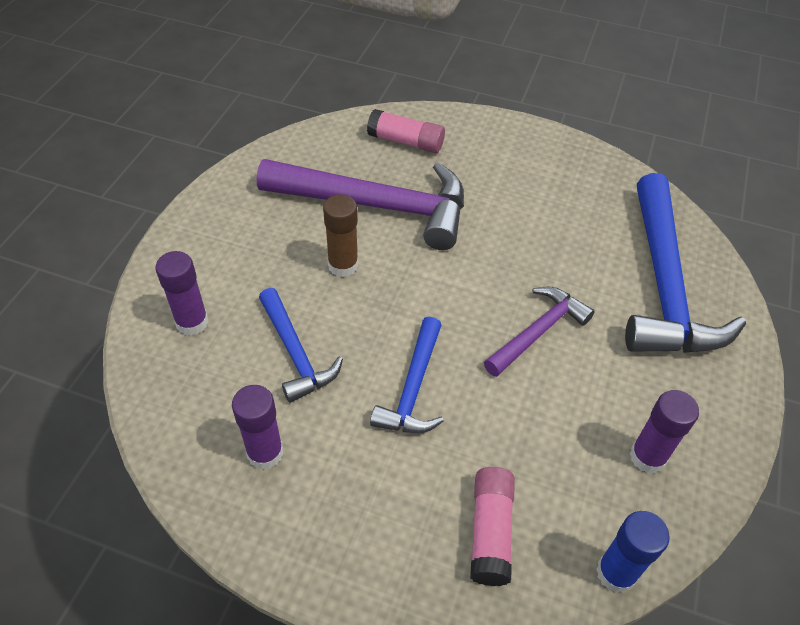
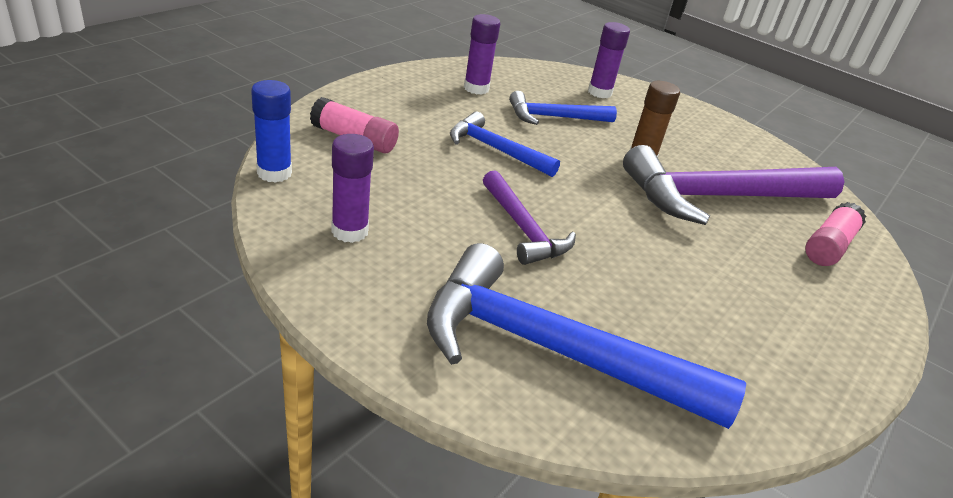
camera: 105 degrees right, 15 degrees down
(377, 206) = (719, 197): purple hammer -> purple hammer turned 45 degrees clockwise

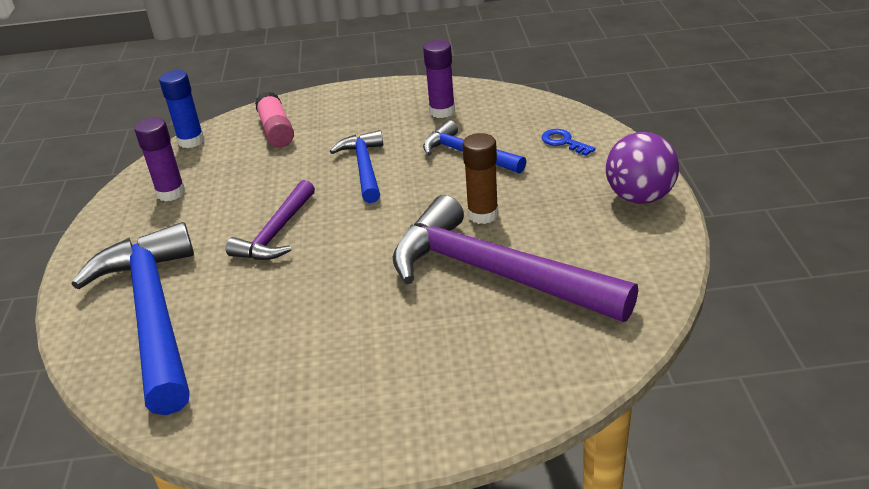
camera: 55 degrees right, 0 degrees up
(599, 92) = (564, 142): purple glue stick -> blue key
(702, 118) = (639, 197): none -> purple ball
(828, 246) = (523, 359): pink glue stick -> none

